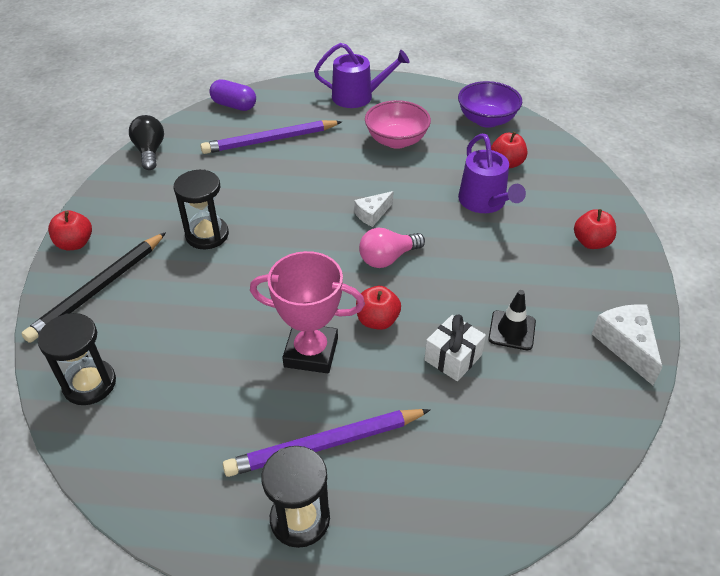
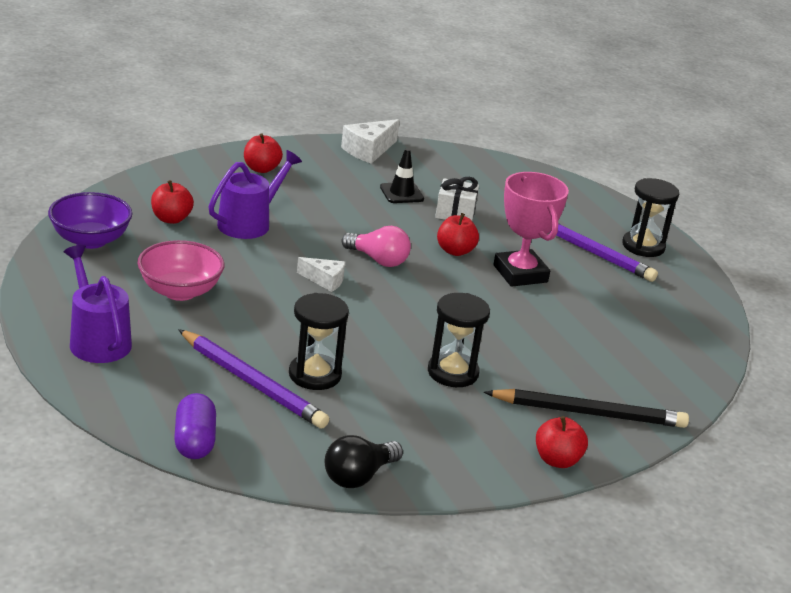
camera: 125 degrees left, 15 degrees down
(89, 384) = (673, 371): black hourglass -> black hourglass (315, 375)

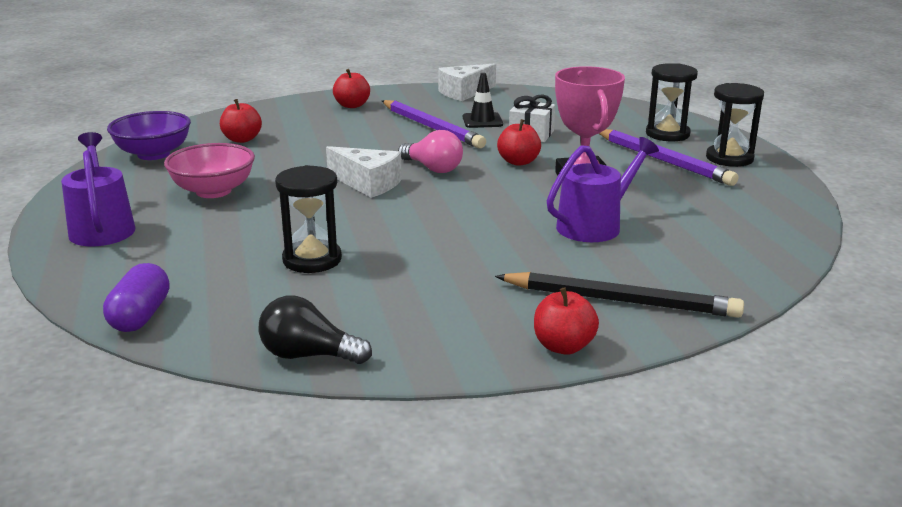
camera: 15 degrees right, 5 degrees down
(249, 223) = (316, 142): purple watering can -> purple watering can (594, 226)
(252, 383) = (239, 266): purple pencil -> purple pencil (431, 128)
(325, 280) = (368, 184): white cheese -> white cheese, size x1.58
(359, 476) = (308, 355): black light bulb -> black light bulb turned 45 degrees clockwise
(453, 372) = (470, 260): black hourglass -> black hourglass (667, 134)

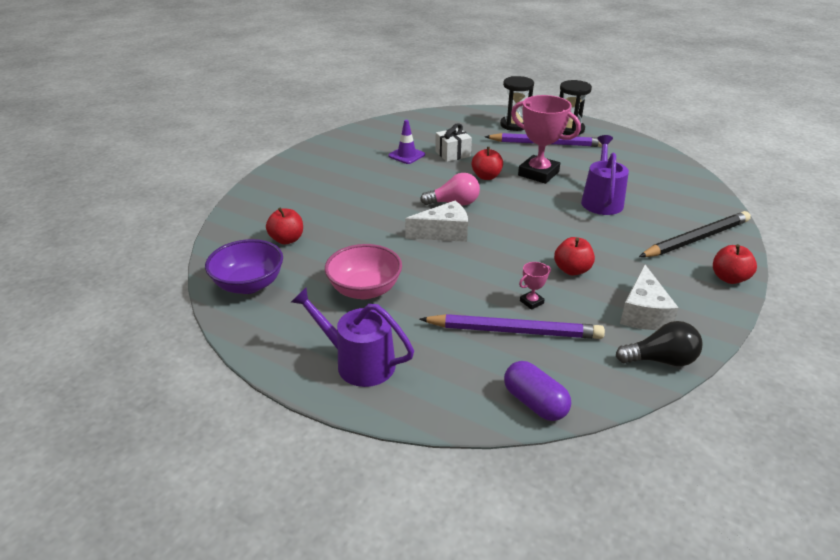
camera: 45 degrees left, 10 degrees up
(308, 355) = (660, 360): black light bulb -> black light bulb turned 150 degrees counterclockwise
(312, 260) = (531, 302): black hourglass -> pink trophy
(352, 105) = (300, 177): red apple -> red apple (572, 270)
(431, 128) = (389, 173): purple pencil -> purple pencil (514, 331)
(464, 92) = (350, 137): white cheese -> white cheese (643, 313)
(482, 121) = (406, 155): black traffic cone -> purple traffic cone

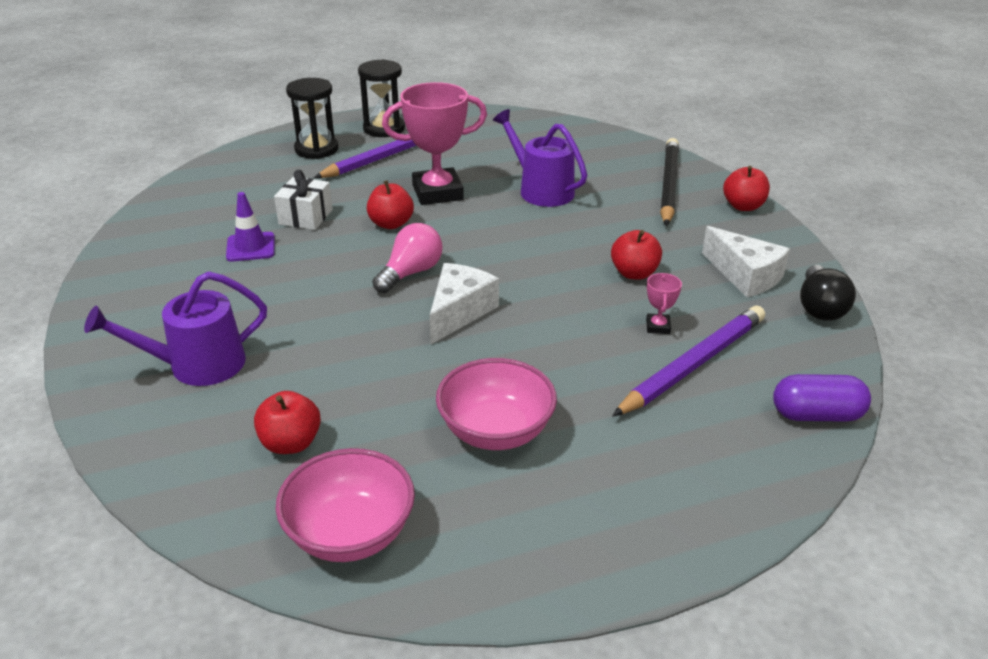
camera: 50 degrees left, 0 degrees up
(249, 284) = (350, 533): purple bowl -> pink bowl
(359, 362) = (634, 509): purple watering can -> purple watering can (198, 365)
(660, 360) = (819, 307): black light bulb -> black light bulb turned 150 degrees clockwise

